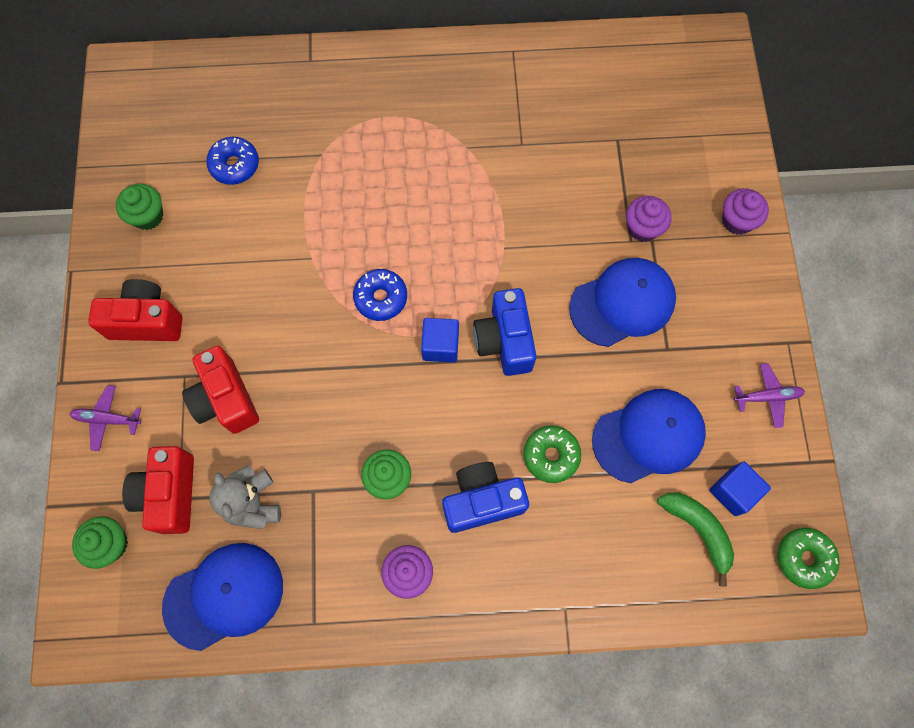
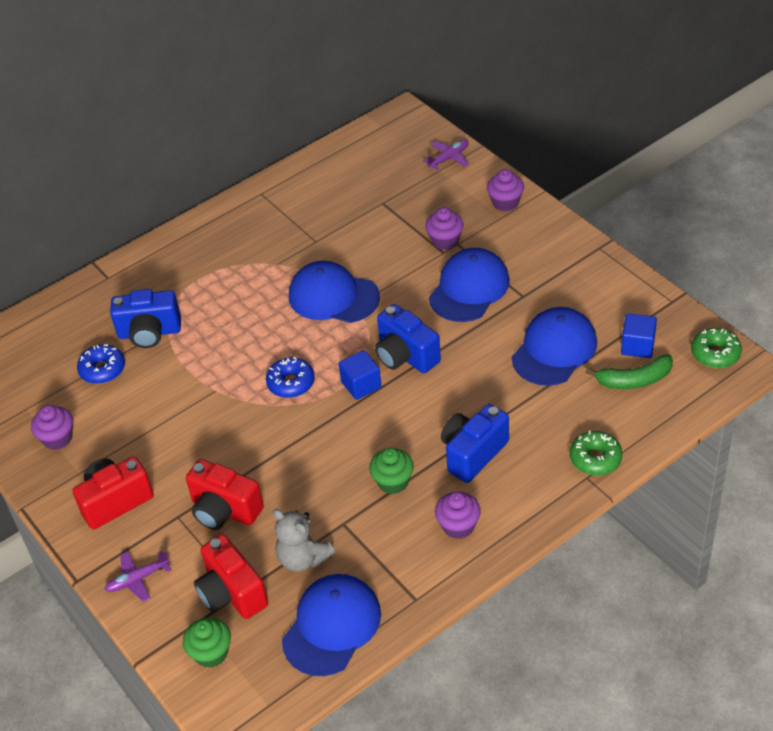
camera: 30 degrees left, 25 degrees down
(148, 216) = (57, 438): green cupcake -> purple cupcake
(301, 151) = (149, 333): none -> blue camera
(490, 223) = (333, 296): none -> blue cap
(551, 455) = (498, 399): green donut -> green donut (595, 459)
(698, 530) = (634, 380): green banana -> green banana turned 150 degrees clockwise
(767, 397) = (612, 283): purple plane -> purple plane (449, 158)

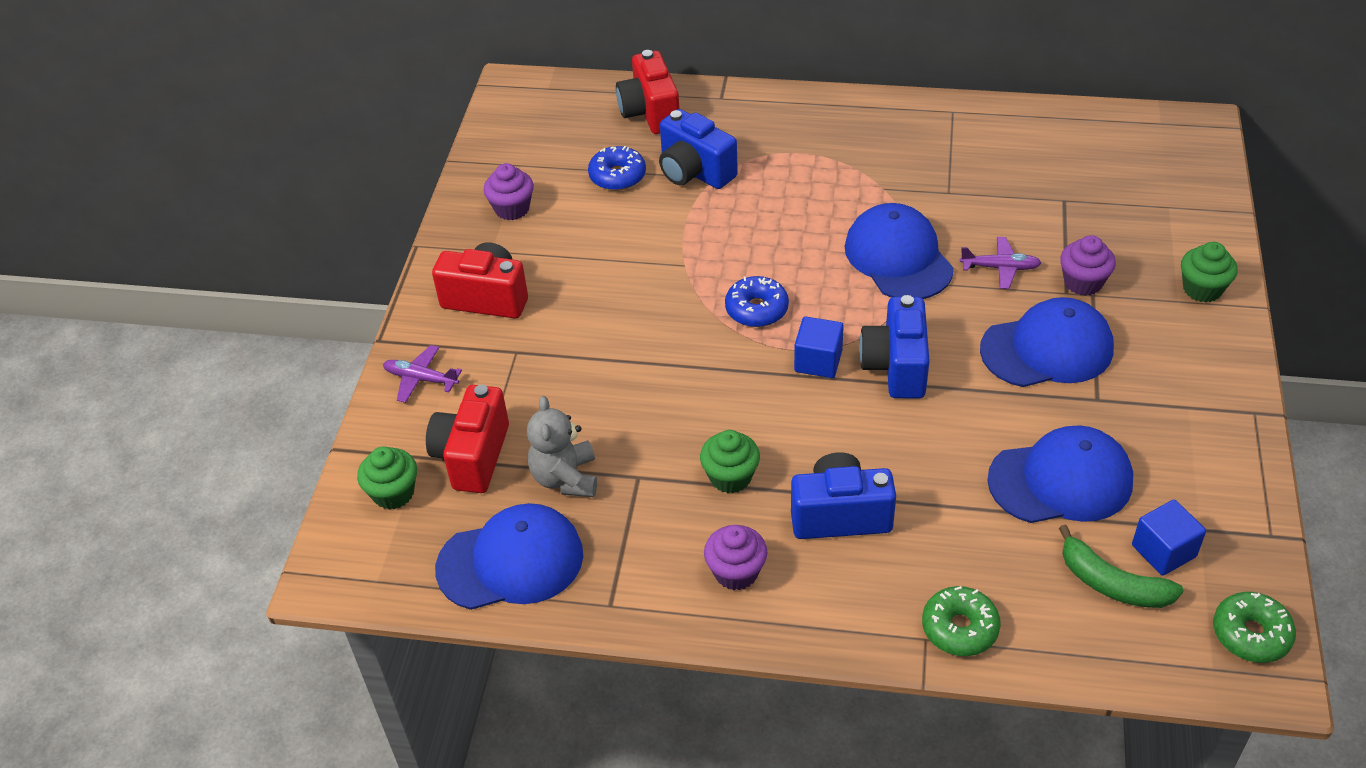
camera: 45 degrees right, 0 degrees up
(224, 510) = (558, 378): red camera -> red camera (650, 113)
(449, 158) = (1196, 201): purple plane -> purple plane (1000, 268)
(505, 203) = (1202, 289): purple cupcake -> green cupcake

